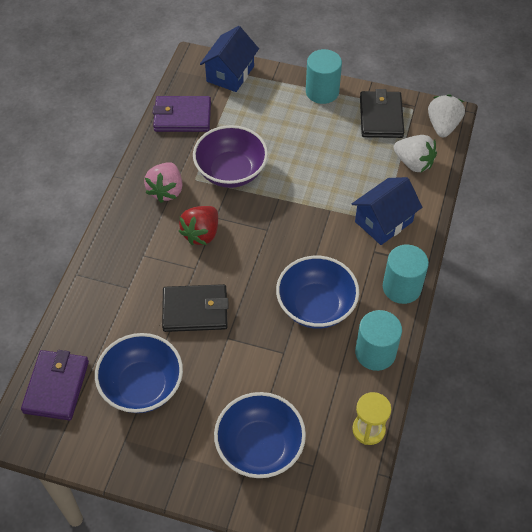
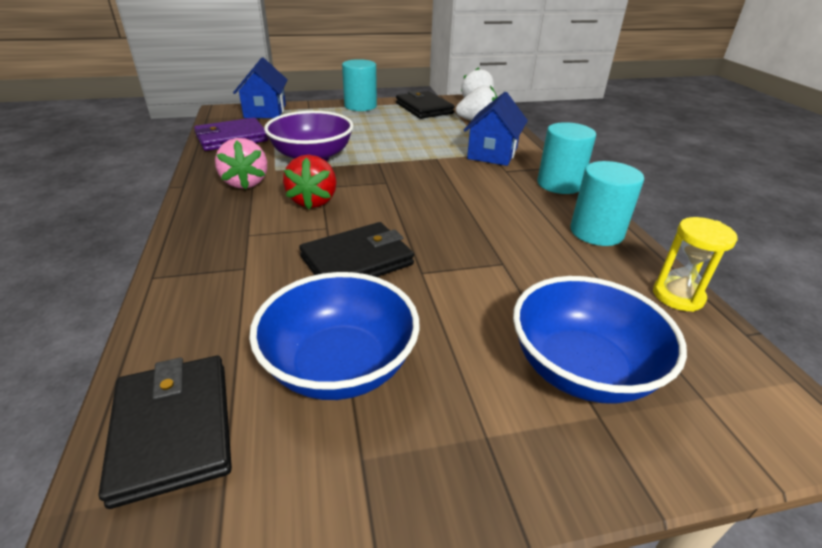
camera: 30 degrees left, 20 degrees down
(56, 387) = (173, 429): purple wallet -> black wallet
(316, 306) = (495, 217): blue bowl -> none

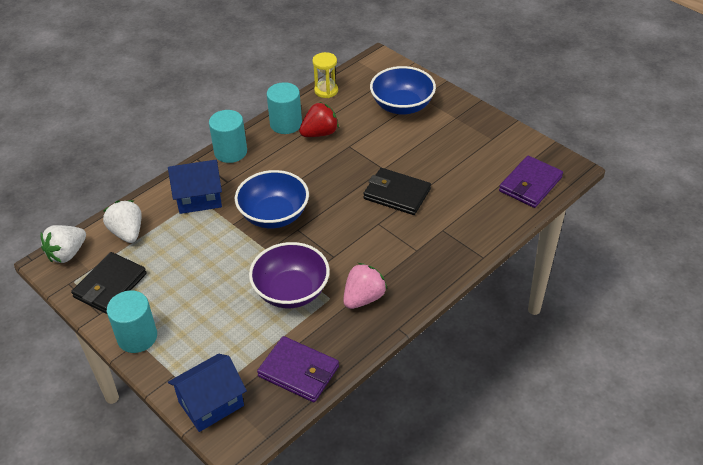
camera: 120 degrees left, 10 degrees up
(173, 429) = (530, 184): black wallet -> purple wallet
(313, 201) = (355, 247): red strawberry -> red strawberry (320, 133)
(340, 366) = (464, 162): blue bowl -> blue bowl (274, 215)

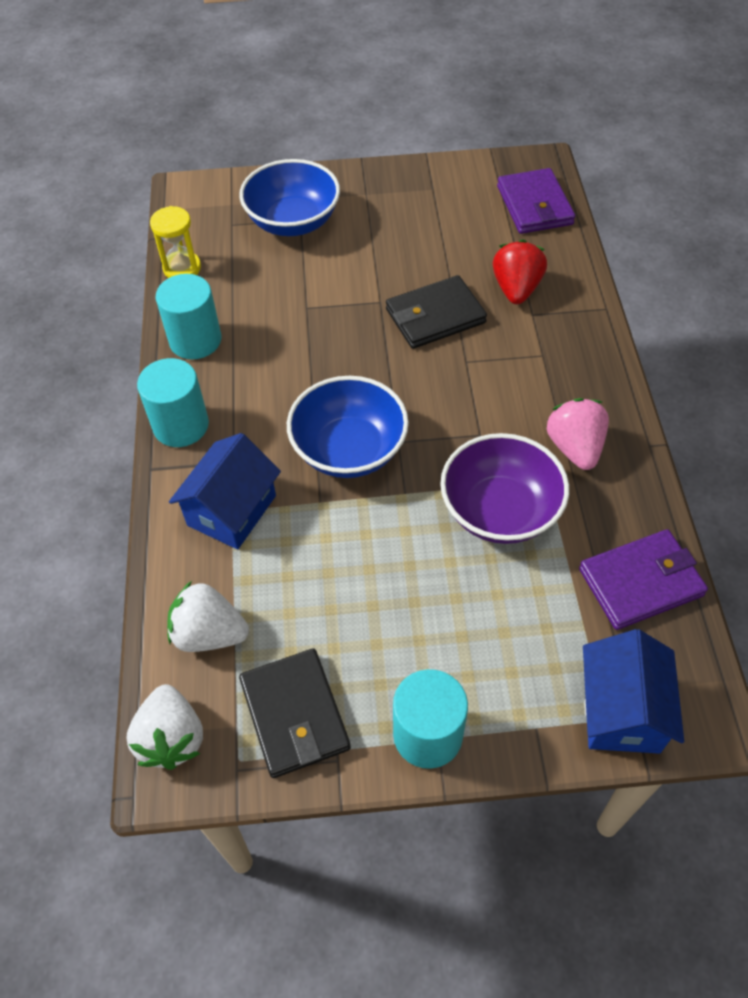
camera: 50 degrees left, 10 degrees up
(320, 133) = (252, 319): red strawberry -> red strawberry (516, 289)

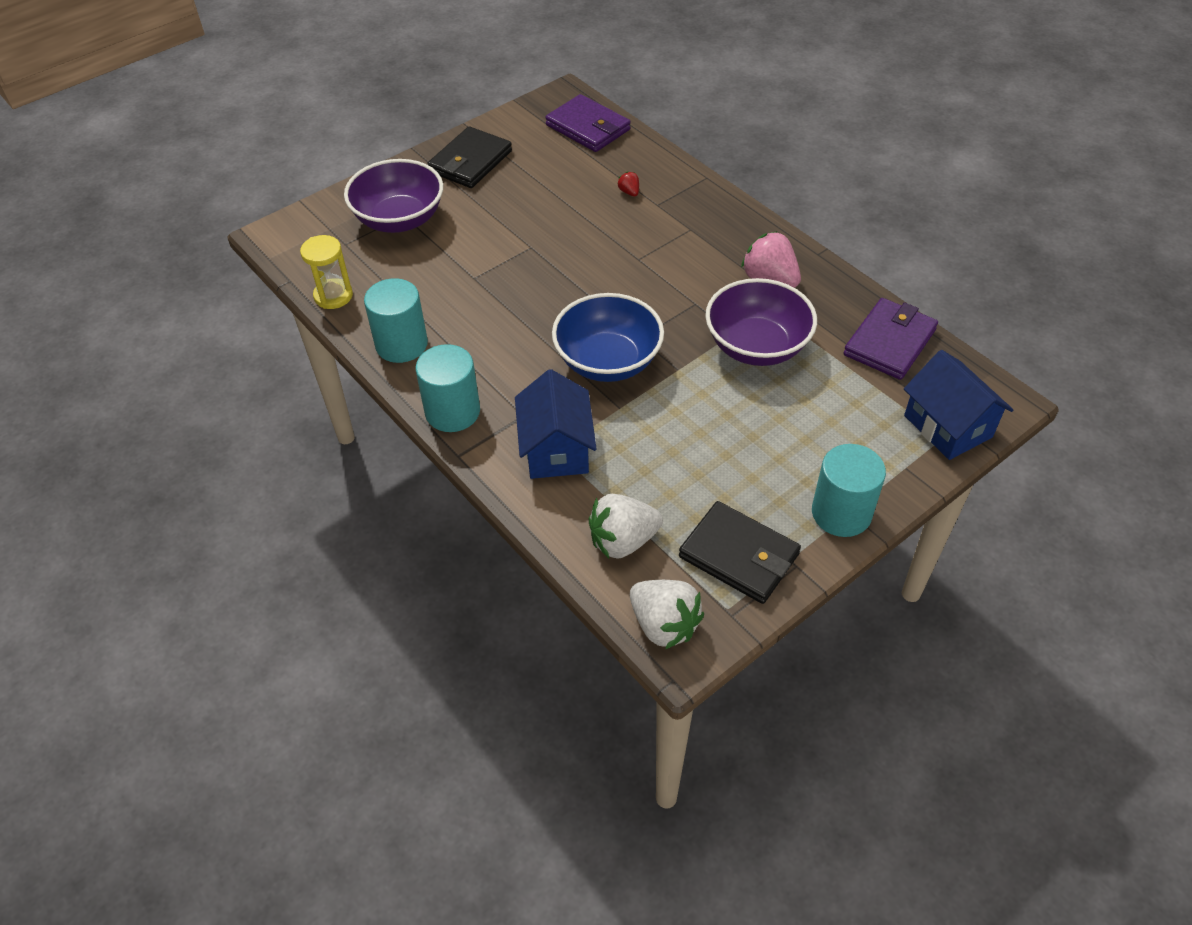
camera: 35 degrees left, 5 degrees down
(293, 222) = (399, 219): blue bowl -> purple bowl
(435, 316) = (585, 238): black wallet -> black wallet (470, 161)
(516, 289) = (629, 192): red strawberry -> red strawberry, size x0.46

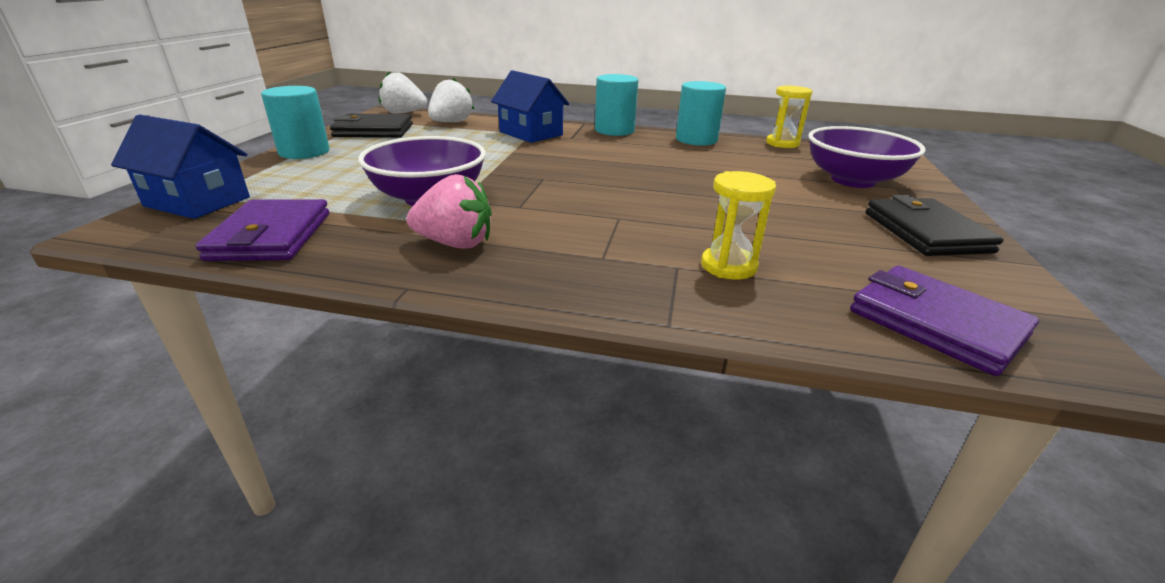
camera: 140 degrees right, 20 degrees down
(588, 127) = (936, 323): purple wallet -> purple wallet turned 45 degrees clockwise
(608, 361) = (550, 163): blue bowl -> none
(629, 192) = (728, 266): red strawberry -> yellow hourglass

